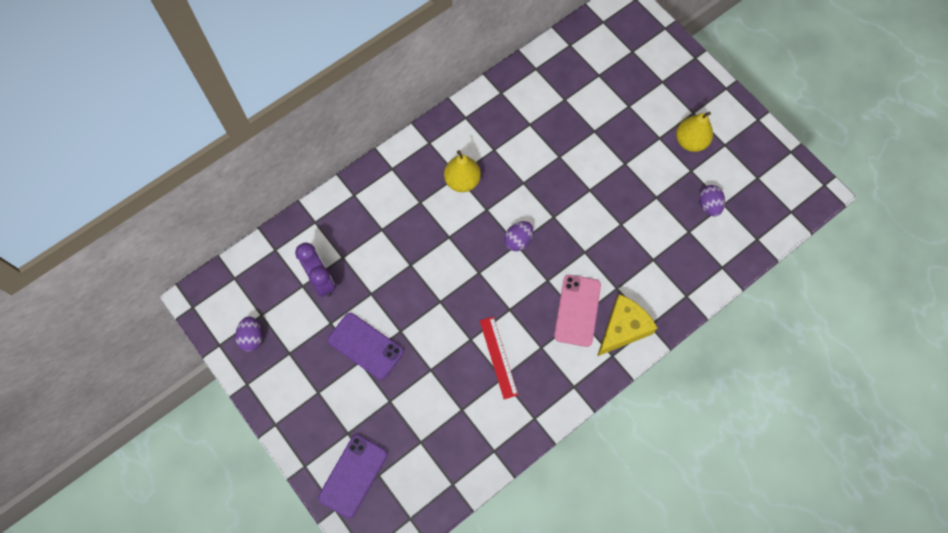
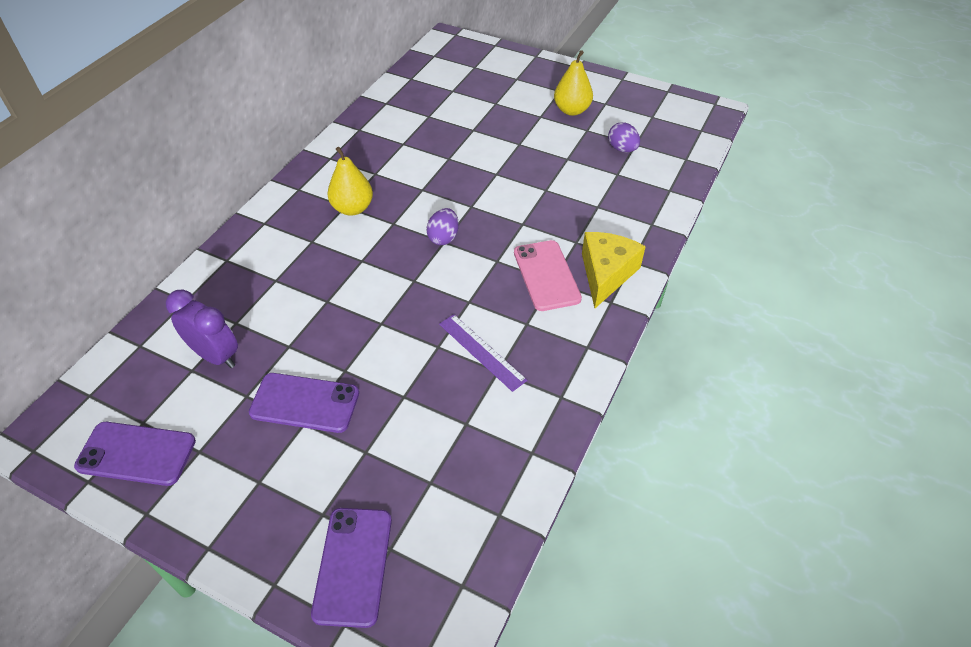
camera: 25 degrees left, 20 degrees down
(252, 337) = (136, 453): purple egg -> purple phone
(498, 357) = (481, 351): red ruler -> purple ruler

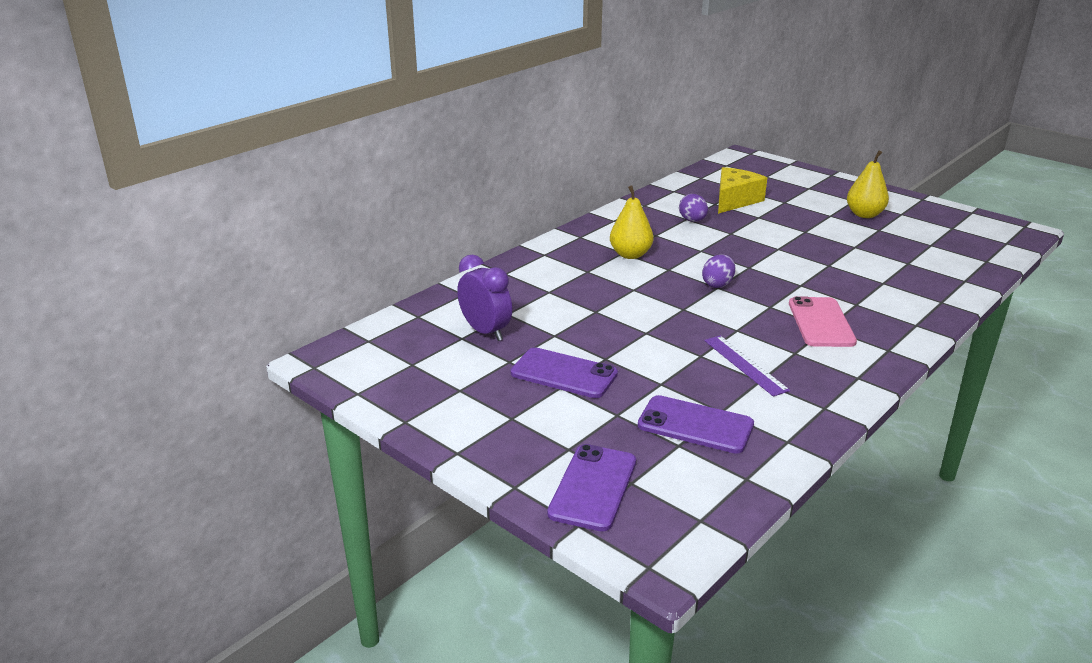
camera: 15 degrees right, 20 degrees down
(136, 453) = (403, 382): purple phone -> purple phone (695, 425)
(606, 274) = (885, 330): yellow cheese -> yellow cheese (734, 200)
(622, 149) = (915, 246): purple egg -> purple egg (692, 220)

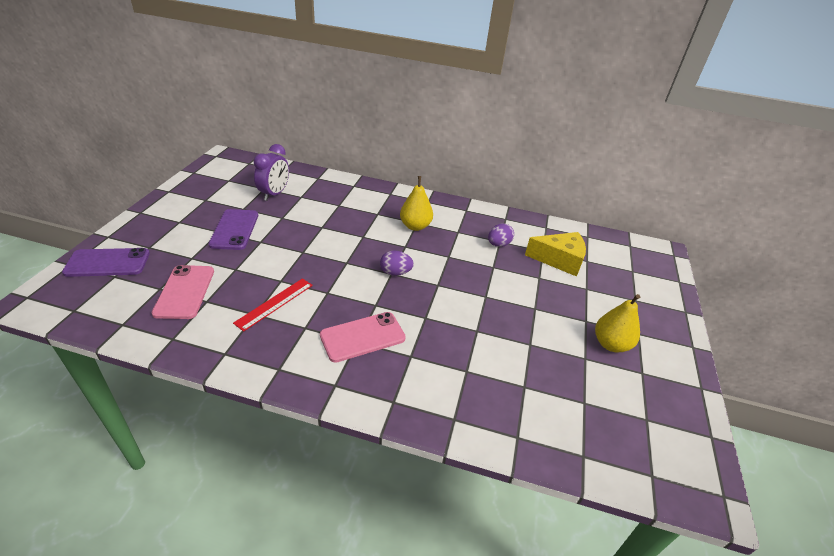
camera: 60 degrees right, 10 degrees up
(695, 425) = (185, 292): purple phone -> pink phone
(745, 365) = (274, 303): purple ruler -> red ruler

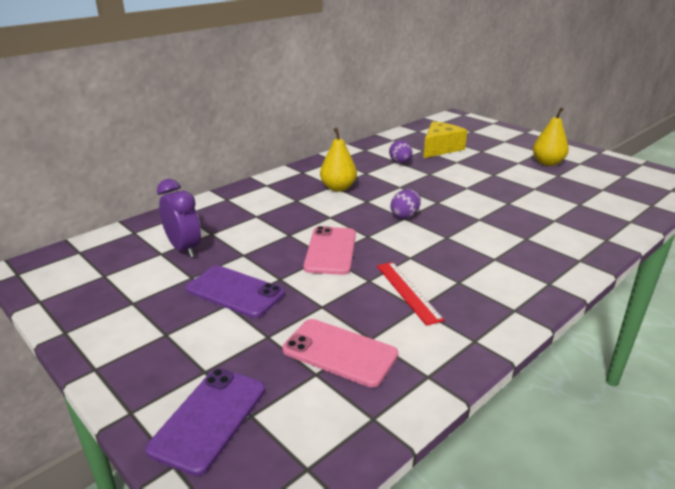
camera: 55 degrees left, 10 degrees down
(362, 337) = (490, 254): pink phone -> pink phone (331, 251)

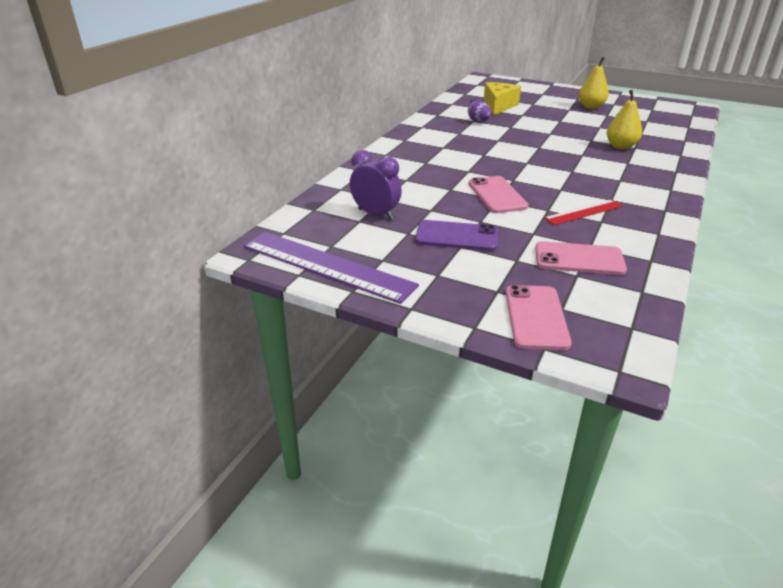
camera: 20 degrees left, 5 degrees up
(74, 297) = (326, 265): none -> purple ruler
(209, 419) = (536, 317): purple phone -> pink phone
(338, 188) = (450, 148): yellow pear -> yellow pear (620, 146)
(405, 215) = (525, 161): purple egg -> none
(408, 291) = (583, 212): red ruler -> red ruler turned 75 degrees counterclockwise

